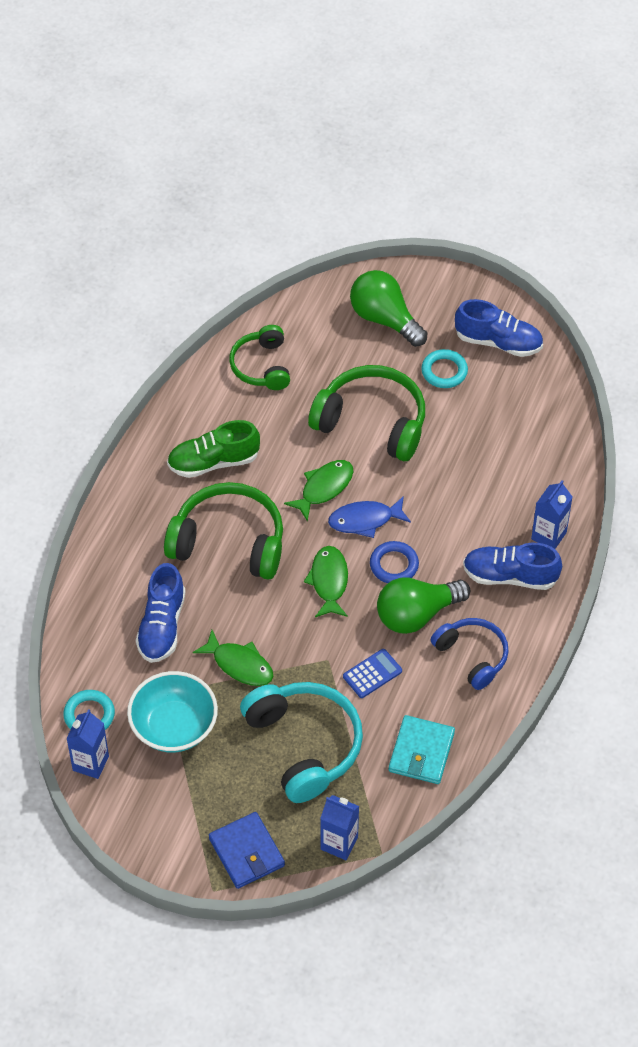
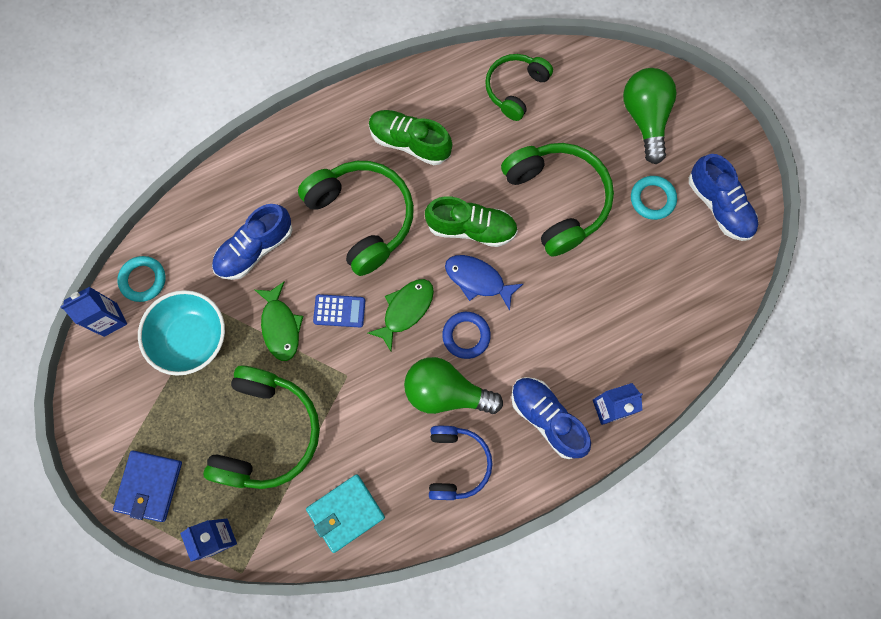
camera: 40 degrees right, 20 degrees up
(304, 745) = (267, 432): turquoise headphones -> green headphones
(324, 488) = (471, 228): green fish -> green shoe
(372, 674) = (368, 415): blue calculator -> blue calculator (339, 311)

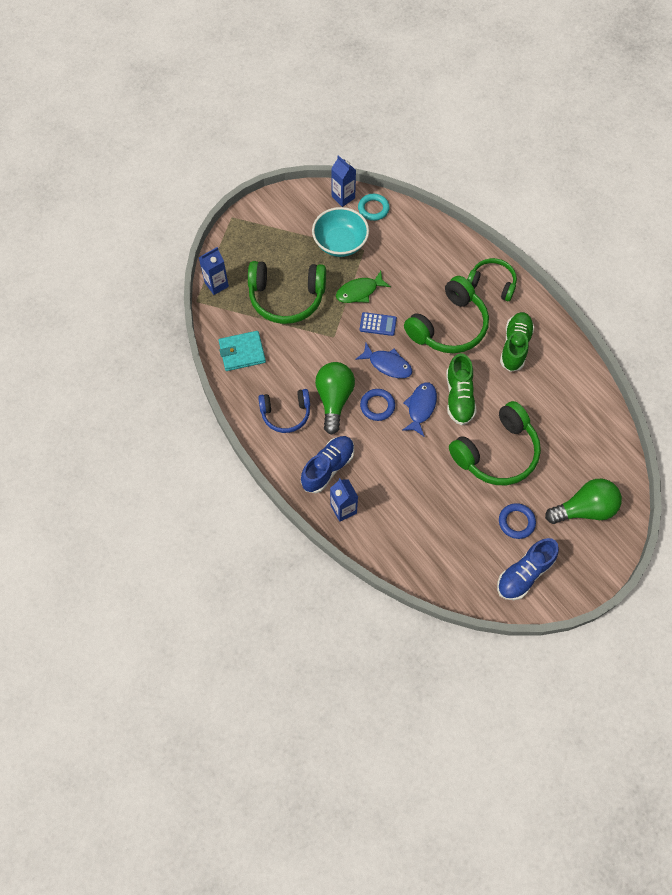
camera: 80 degrees right, 10 degrees down
(150, 486) = (242, 241): blue wallet -> none
(255, 249) = (410, 266): blue shoe -> none
(339, 311) = (378, 324): blue calculator -> blue calculator turned 75 degrees counterclockwise
(346, 513) = (242, 352): turquoise wallet -> turquoise wallet turned 60 degrees counterclockwise
(405, 310) = (387, 364): green fish -> blue fish
(515, 89) = (580, 411): green headphones -> green headphones (492, 283)
(652, 199) = (516, 522): turquoise ring -> blue ring

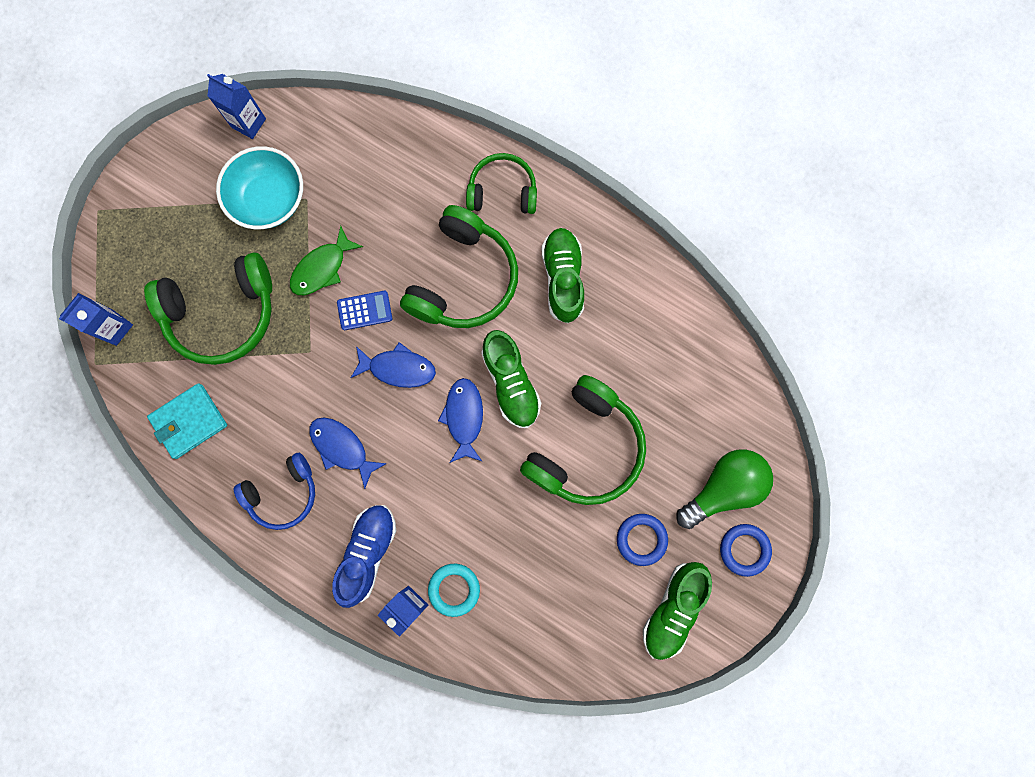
camera: 20 degrees left, 15 degrees up
(334, 399) = (342, 448): green light bulb -> blue fish
(373, 209) = (298, 127): turquoise ring -> turquoise ring (454, 589)
(377, 406) = (404, 436): blue ring -> blue ring (744, 549)
(524, 574) = (673, 609): blue shoe -> green shoe

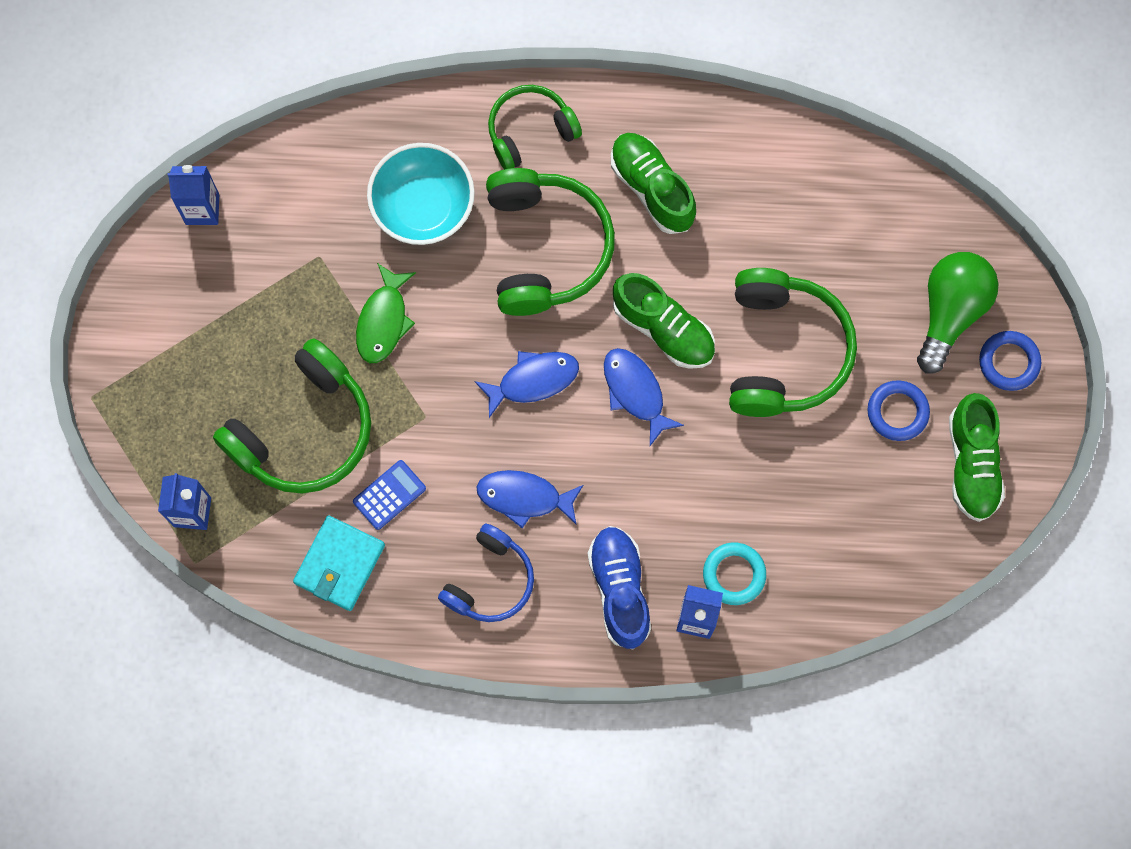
camera: 30 degrees left, 5 degrees down
(269, 199) = (278, 279): turquoise bowl -> turquoise bowl (423, 206)
(364, 310) = (458, 340): blue calculator -> blue calculator (389, 495)

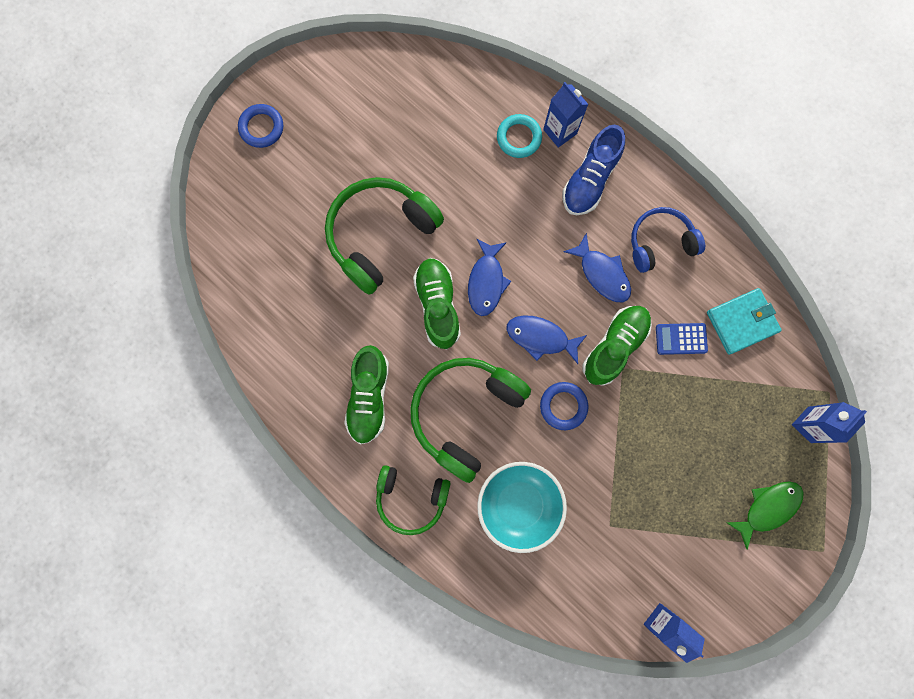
camera: 140 degrees left, 5 degrees up
(303, 430) = (703, 420): green headphones -> none
(383, 320) = (602, 449): green fish -> green fish (767, 508)
(897, 412) = (348, 151): blue ring -> blue ring (563, 406)
(950, 312) = (266, 181): green light bulb -> none
(972, 463) = (334, 91): green shoe -> green shoe (614, 346)

